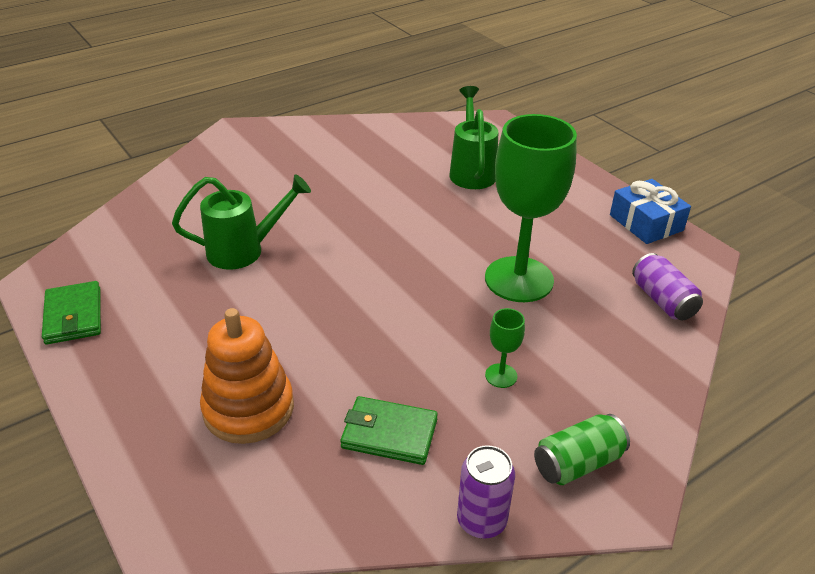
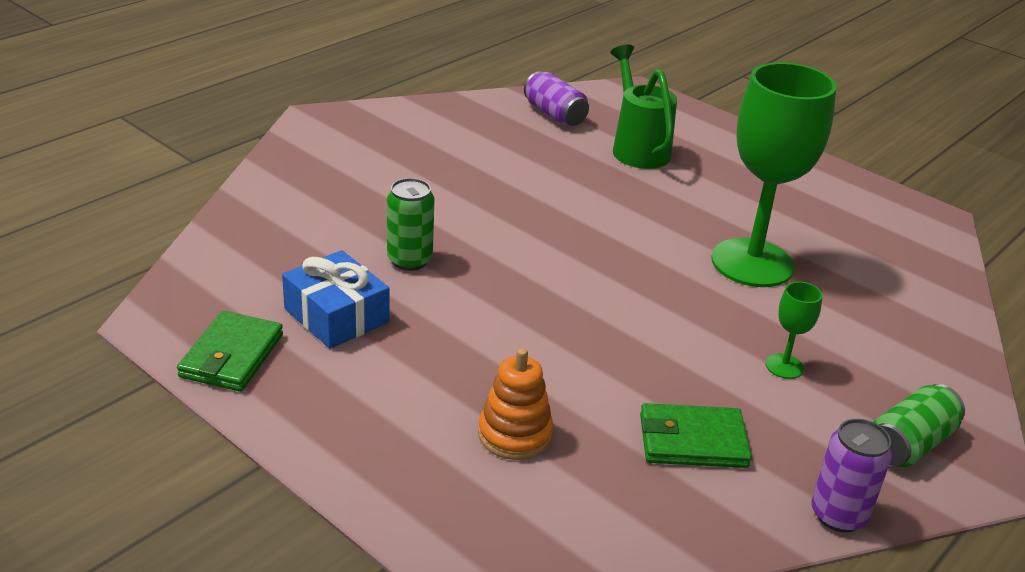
camera: 15 degrees left, 5 degrees down
(74, 316) = (232, 356): green wallet -> green wallet turned 45 degrees clockwise
(244, 251) = (409, 260): green watering can -> green can
(248, 408) = (515, 434): orange stacking toy -> orange stacking toy, size x0.66
(646, 223) = (860, 190): blue gift -> blue gift (336, 315)
(662, 300) = (917, 270): purple can -> purple can (554, 115)

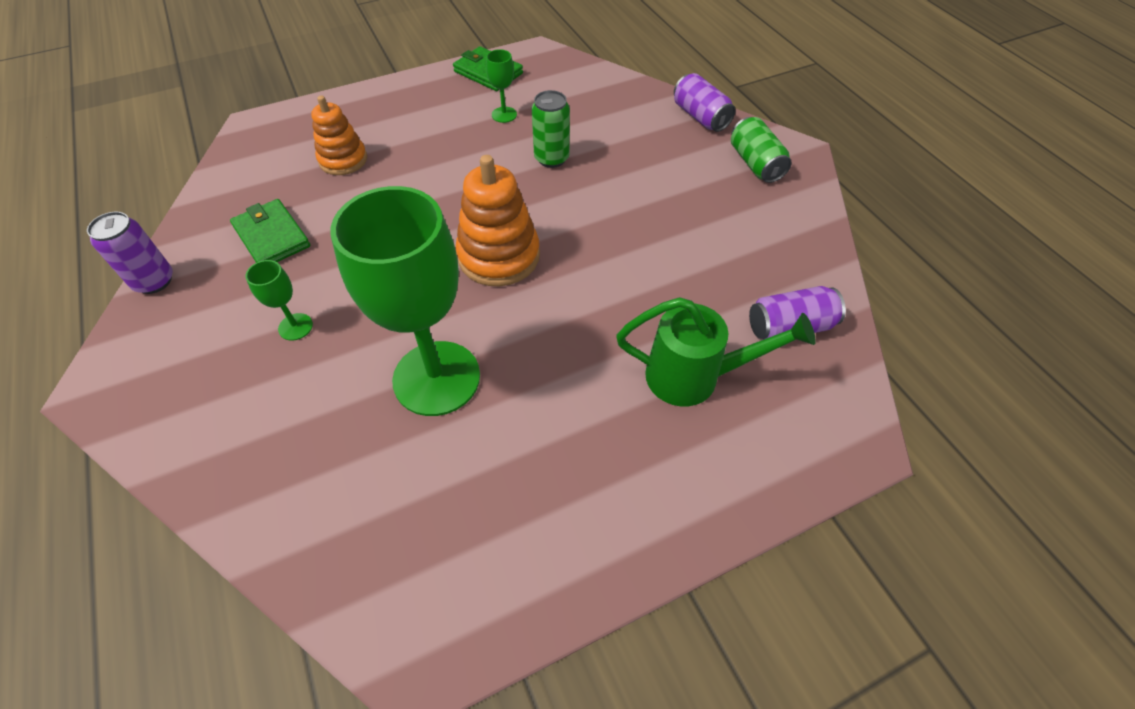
camera: 115 degrees right, 20 degrees up
(276, 174) = (700, 117): none -> purple can
(336, 315) = (504, 115): blue gift -> green goblet
(588, 262) = (499, 256): none -> orange stacking toy
(692, 441) = (272, 237): green wallet -> green wallet turned 60 degrees counterclockwise
(909, 444) = (161, 362): green can -> green can (755, 163)

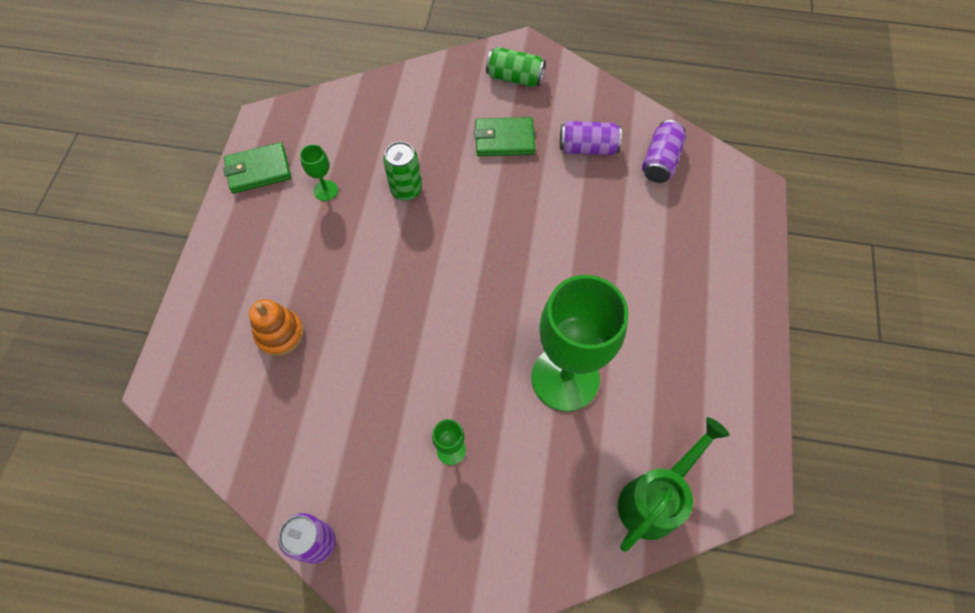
camera: 55 degrees left, 10 degrees up
(272, 237) = (334, 429): green wallet -> green wallet (504, 139)
(499, 256) = (481, 281): orange stacking toy -> none
(694, 377) = (662, 234): green watering can -> green watering can (654, 499)
(700, 117) = (441, 73): purple can -> purple can (588, 148)

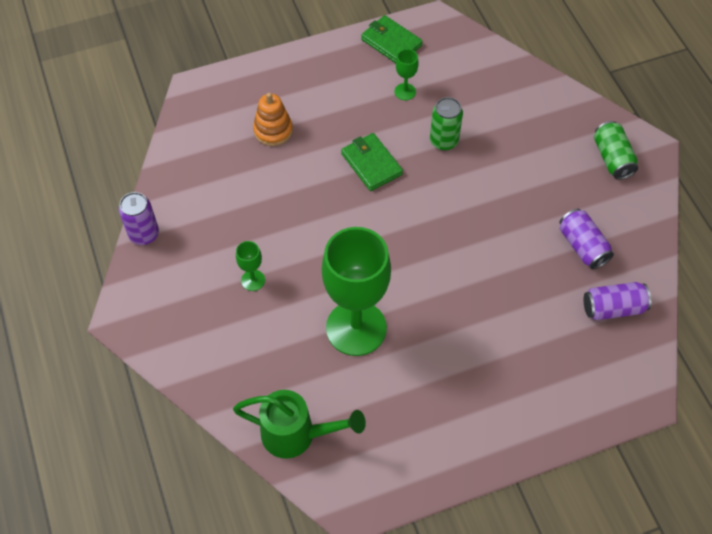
camera: 60 degrees right, 5 degrees down
(504, 139) = (542, 182): green wallet -> green wallet (371, 164)

